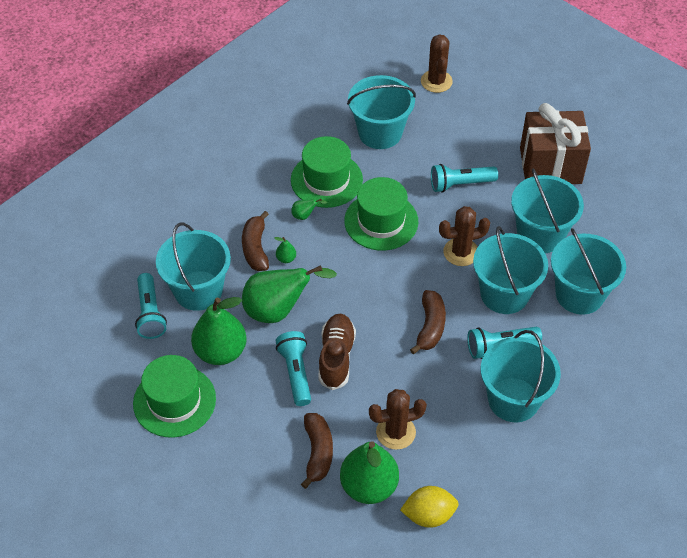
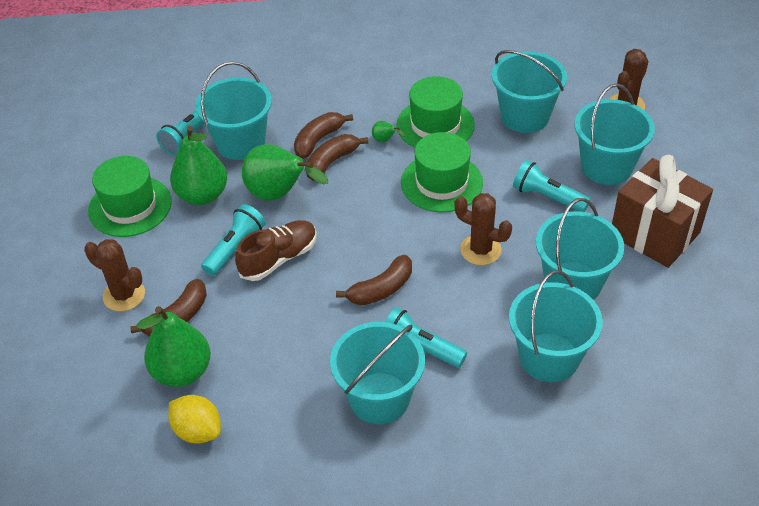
camera: 45 degrees right, 5 degrees down
(286, 259) = (331, 162): green pear -> brown banana
(395, 432) = (252, 348): brown cactus -> brown cactus (124, 295)
(504, 294) = (478, 309): turquoise bucket -> turquoise bucket (606, 167)

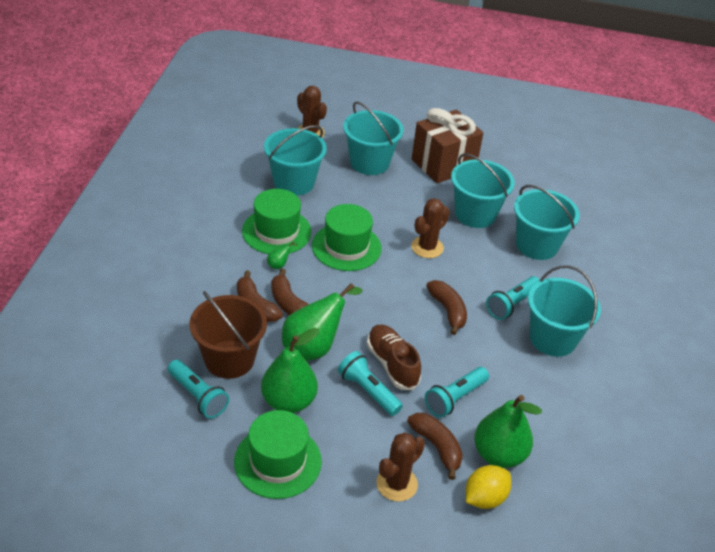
camera: 80 degrees left, 5 degrees down
(198, 431) = (562, 454): yellow lemon -> yellow lemon (484, 498)
(240, 143) = (229, 359): turquoise bucket -> brown bucket
(547, 197) = (387, 199): turquoise flashlight -> turquoise flashlight (454, 398)

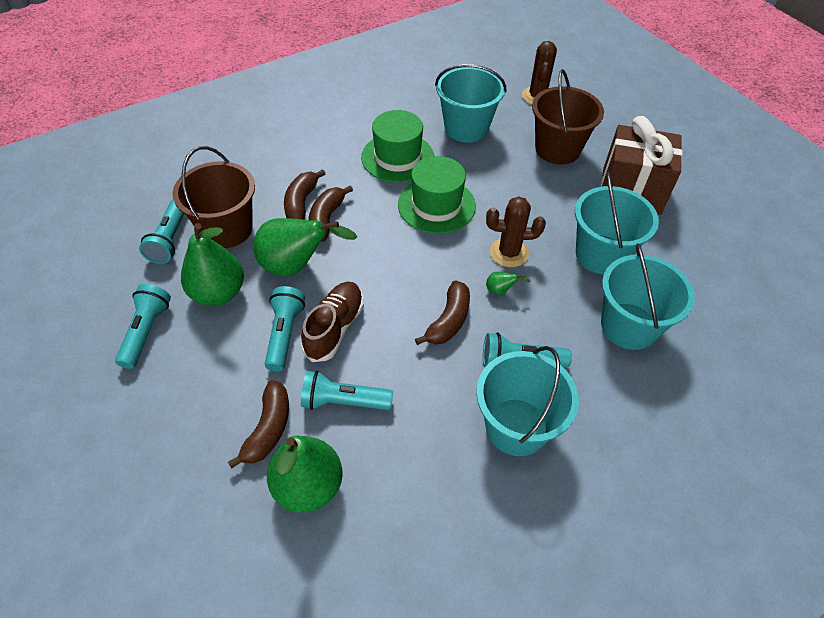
camera: 50 degrees right, 10 degrees up
(277, 461) = (146, 331): green hat -> turquoise flashlight
(279, 265) = (363, 184): green pear -> green pear (500, 290)
(369, 163) = (557, 149): turquoise bucket -> brown bucket
(397, 484) = (195, 429): brown cactus -> none
(484, 498) = (240, 511): yellow lemon -> none

